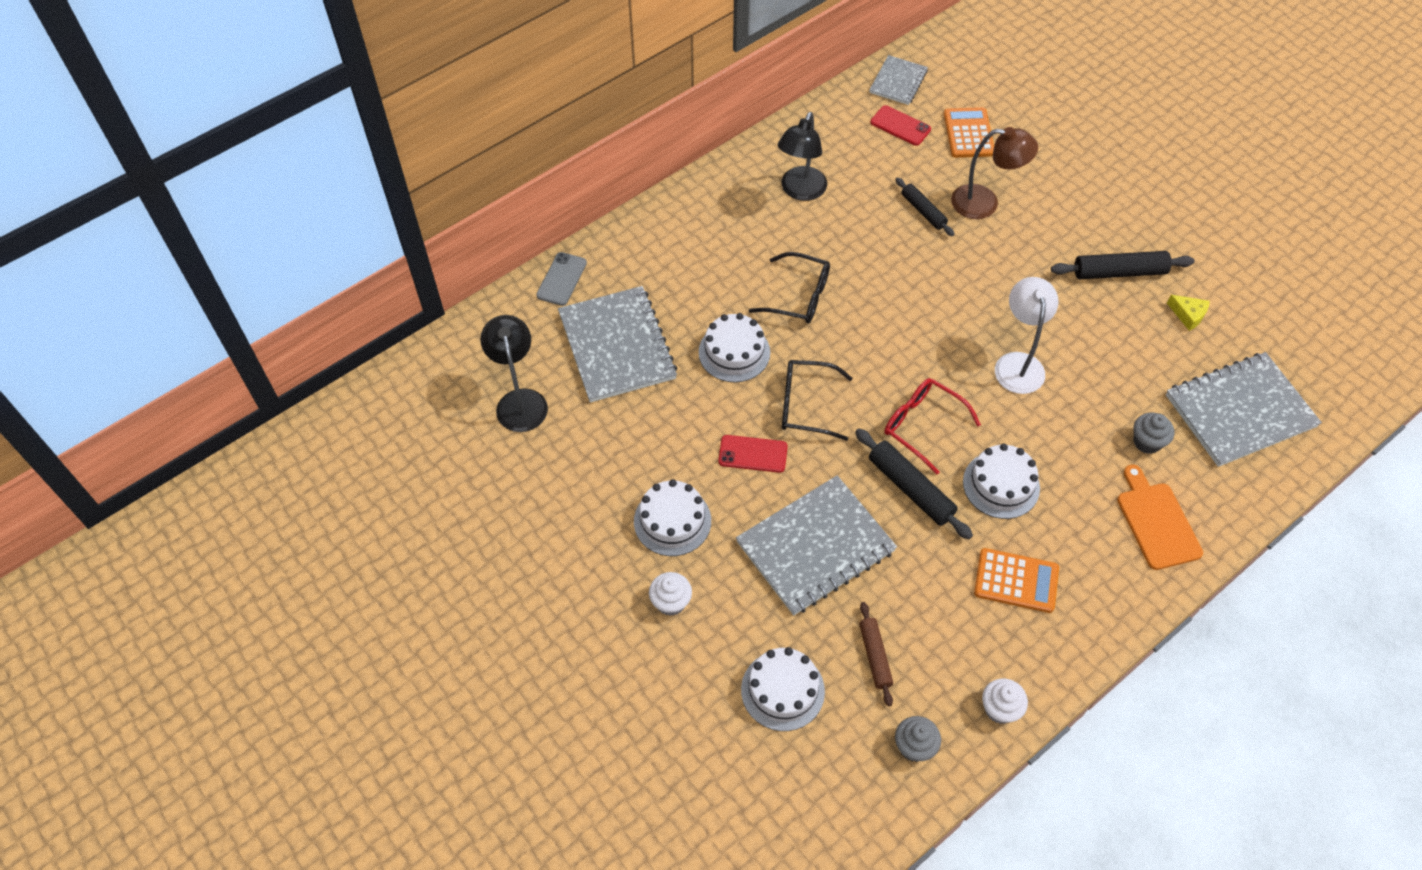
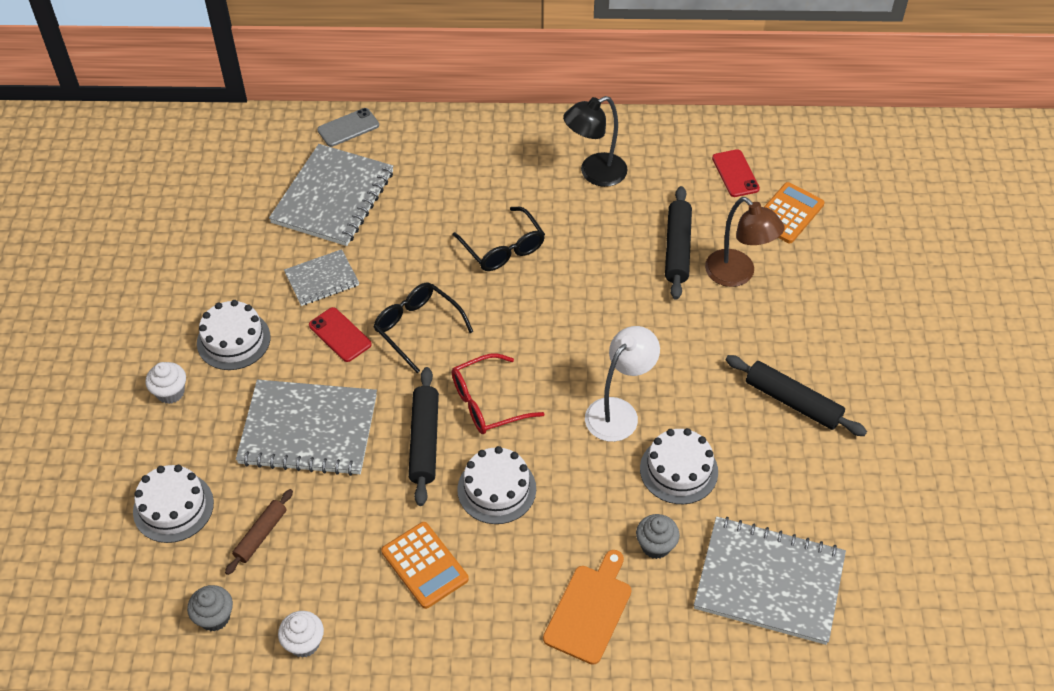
camera: 40 degrees right, 5 degrees down
(520, 401) = (228, 191): black lamp -> none
(734, 352) = (409, 256): white cake -> white cake (678, 470)
(898, 81) = (774, 139): grey notebook -> grey notebook (322, 279)
(922, 425) = (487, 403): red glasses -> red glasses turned 105 degrees counterclockwise
(923, 211) = (677, 249): black rolling pin -> black rolling pin, size x1.55
(1188, 315) = (815, 476): yellow cheese -> none

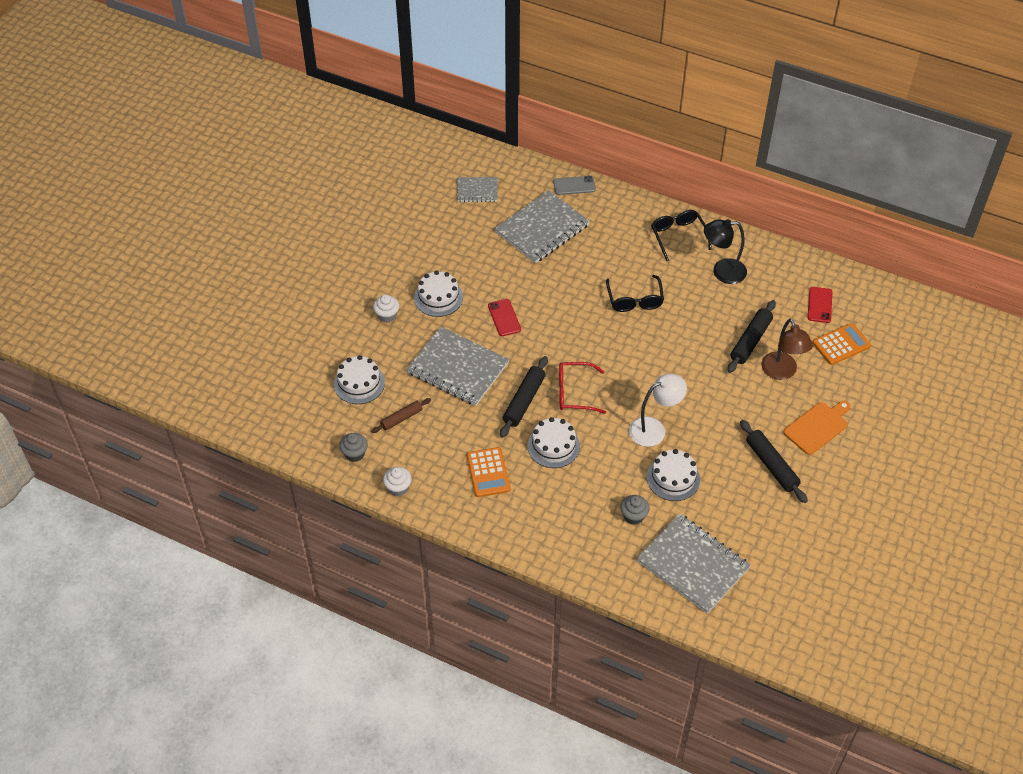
camera: 25 degrees right, 0 degrees up
(322, 279) = (509, 279): grey notebook -> grey notebook (477, 190)
(417, 328) = (554, 330): black glasses -> black glasses (678, 236)
(589, 610) = (573, 536): orange cutting board -> orange cutting board (817, 427)

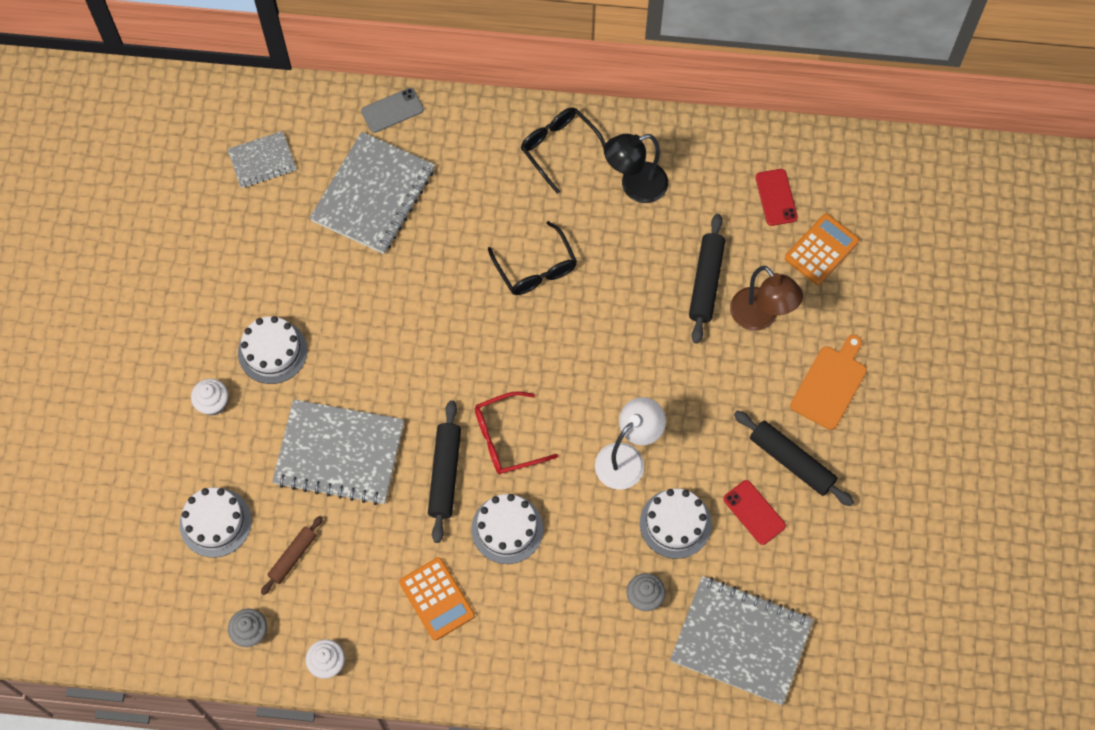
camera: 20 degrees left, 15 degrees up
(504, 318) = (373, 354): red phone -> red phone (754, 512)

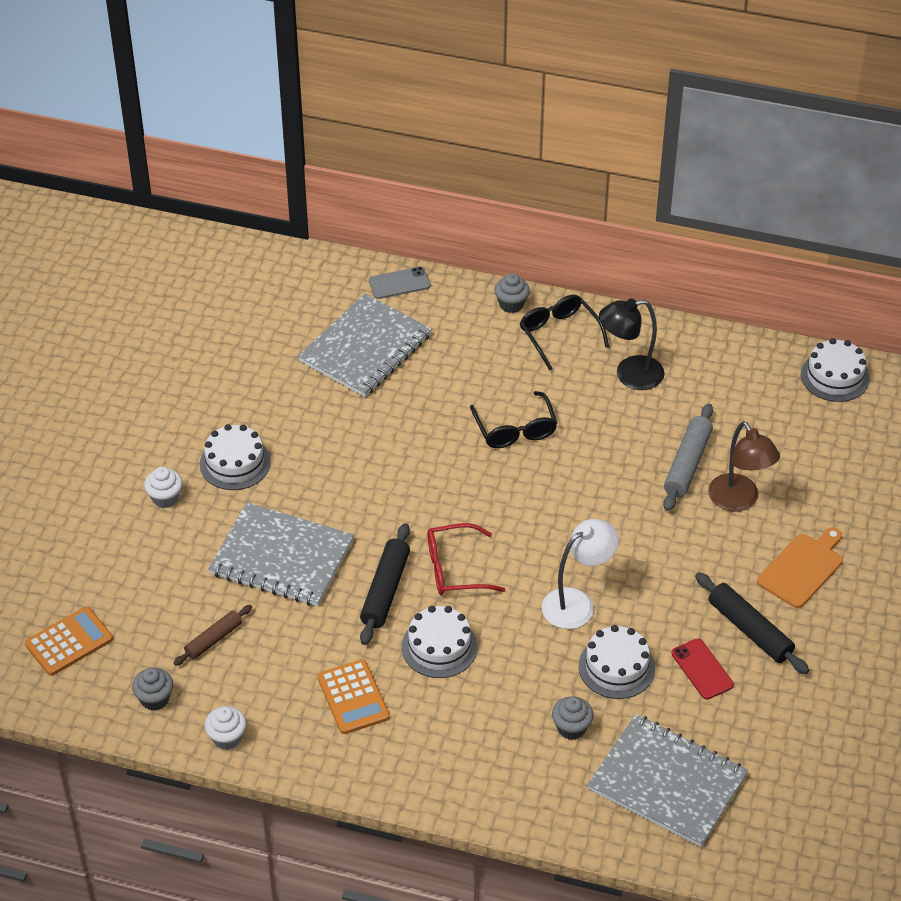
camera: 10 degrees right, 20 degrees down
(215, 522) = (142, 598): white cake -> white cake (835, 376)
(262, 160) = (262, 307): grey notebook -> none
(507, 119) = (511, 304): none -> grey cupcake
(705, 282) = (687, 464): black rolling pin -> grey rolling pin
(776, 197) = (773, 402): red phone -> none
(821, 250) = (812, 452): orange calculator -> orange calculator (69, 642)

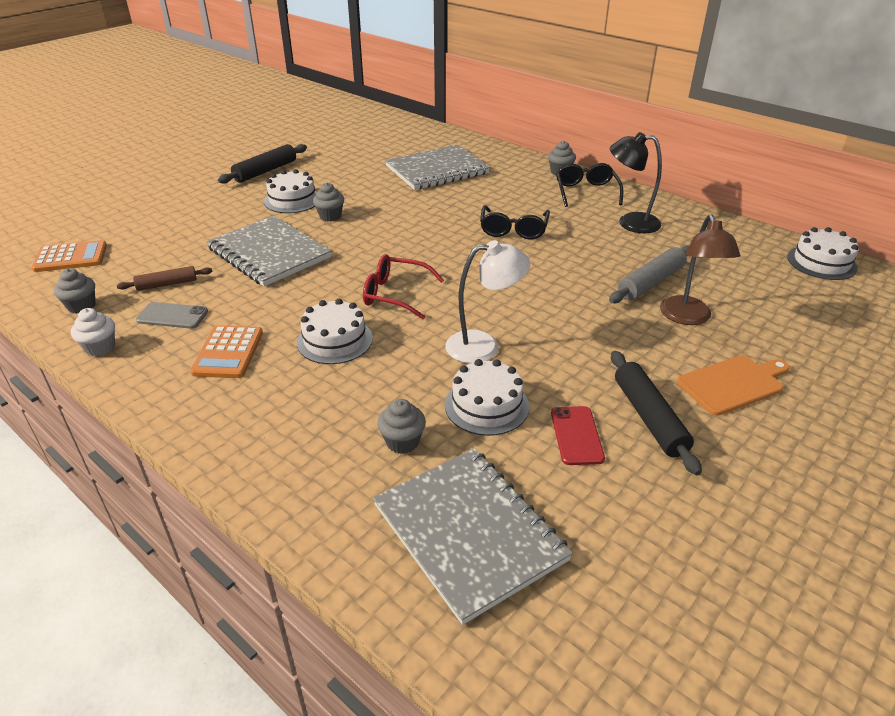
camera: 25 degrees right, 10 degrees down
(165, 498) = (227, 205): white cupcake -> none
(301, 476) = (330, 216): none -> grey cupcake
(385, 590) = (326, 292): black rolling pin -> black rolling pin (265, 171)
(399, 283) = (487, 149): grey phone -> grey phone (172, 316)

